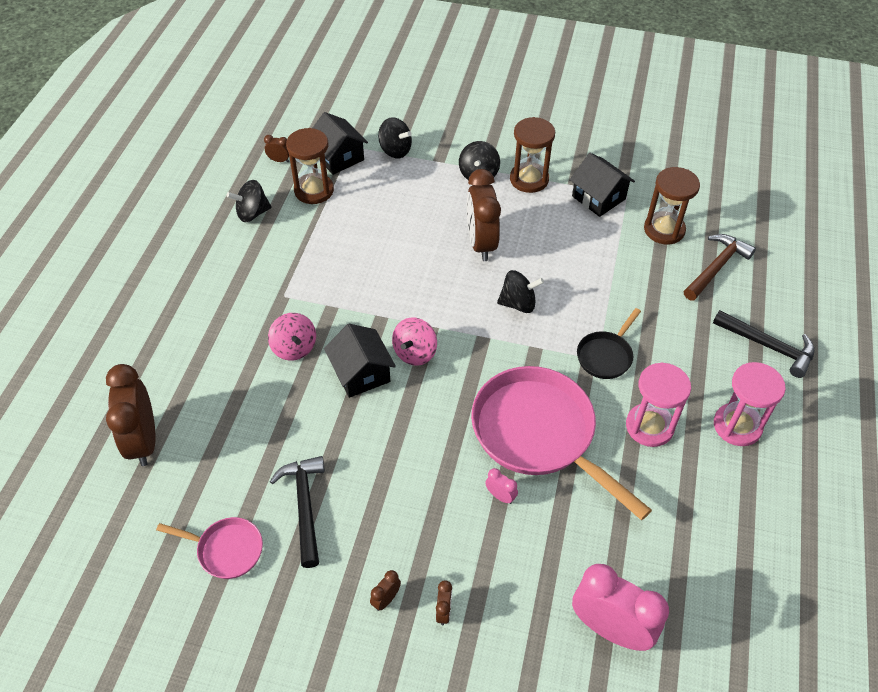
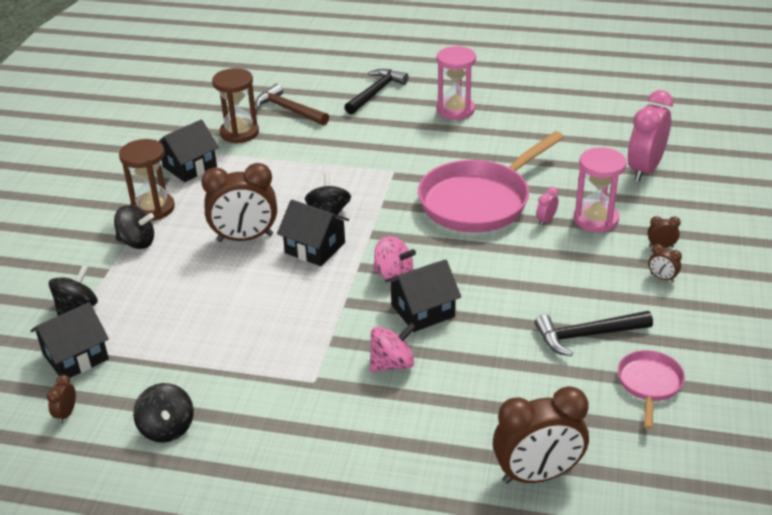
camera: 90 degrees left, 15 degrees down
(314, 190) = (135, 374): brown hourglass -> none
(463, 293) = (315, 248): none -> black house
(606, 355) = (390, 166): black pan -> none
(649, 426) = (462, 147): pink hourglass -> pink hourglass (596, 219)

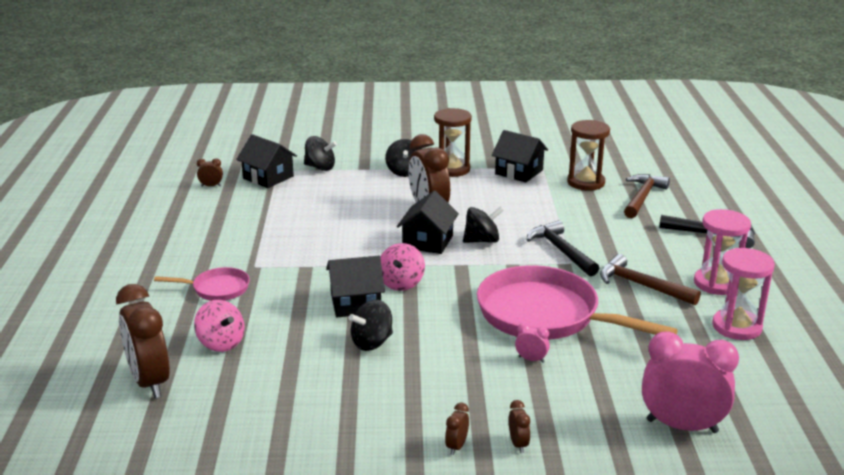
camera: 75 degrees right, 10 degrees down
(167, 428) = (199, 220): black spinning top -> black spinning top (372, 343)
(392, 364) = (281, 297): pink spinning top -> pink spinning top (221, 343)
(423, 310) = (355, 303): black house -> black house turned 60 degrees counterclockwise
(447, 144) = (642, 286): none -> brown hammer
(587, 335) = (342, 398): black hammer -> black hammer (561, 251)
(596, 219) = (550, 393): pink hourglass -> pink hourglass (736, 327)
(649, 384) = (273, 442): pink pan -> pink pan (217, 289)

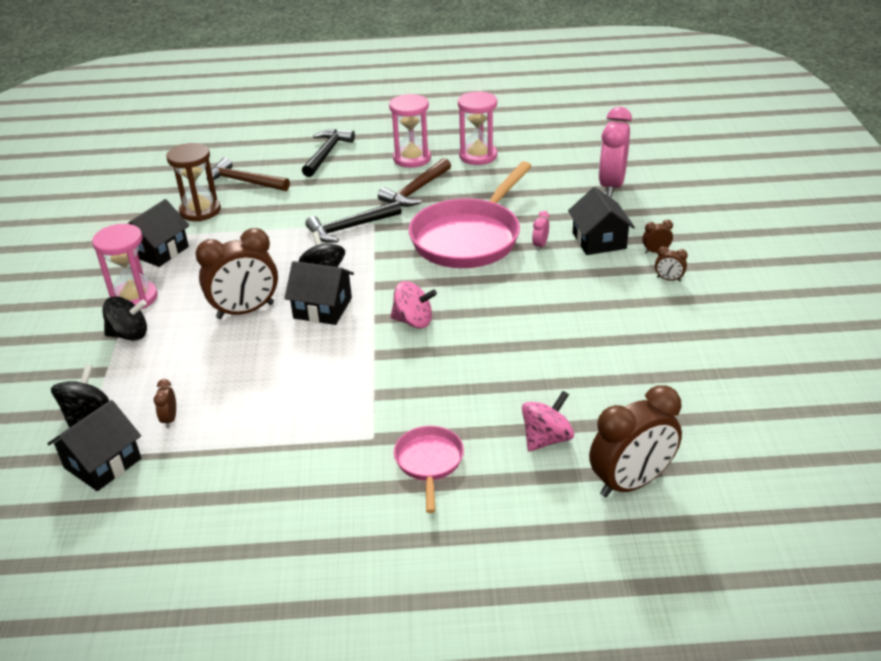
camera: 90 degrees left, 10 degrees up
(211, 186) = (114, 525): brown clock -> brown clock (170, 419)
(355, 303) = (456, 349): black house -> black house (599, 241)
(372, 343) = (528, 332): black spinning top -> none
(452, 169) = (134, 298): brown hourglass -> pink hourglass

